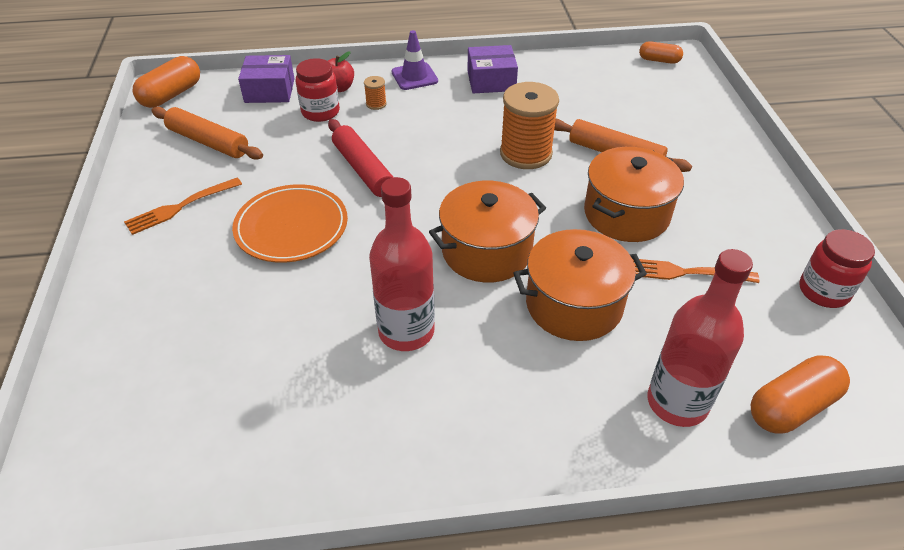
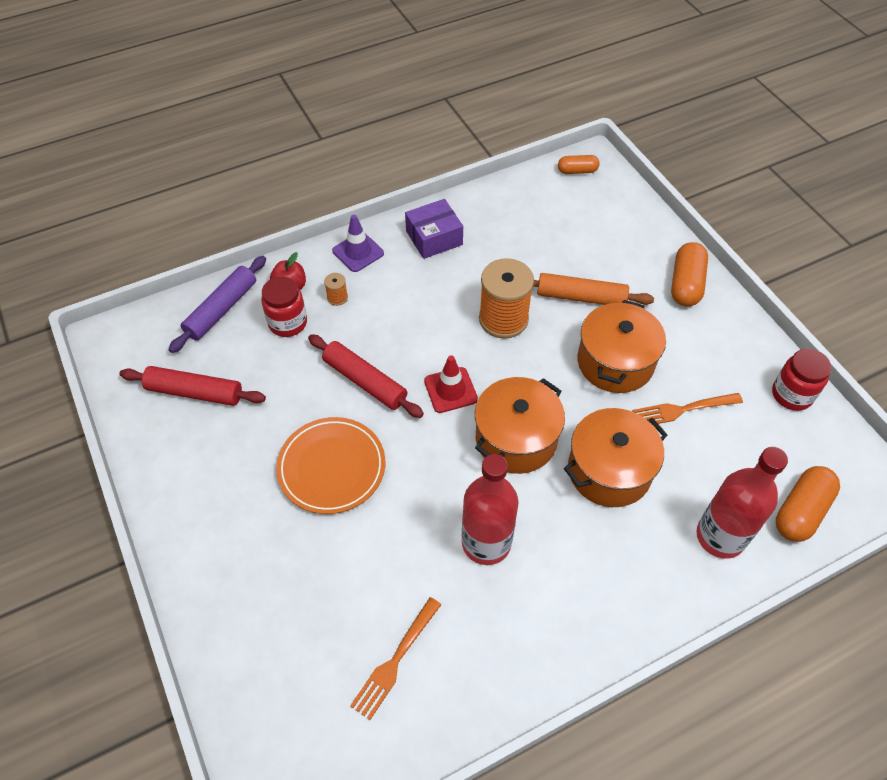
camera: 20 degrees left, 10 degrees up
(171, 95) = (120, 343): orange capsule -> orange capsule (685, 284)
(180, 207) = (212, 478): orange fork -> orange fork (395, 660)
(208, 142) = (195, 392): orange rolling pin -> red rolling pin
(269, 90) = (221, 309): purple box -> purple rolling pin
(442, 196) = (450, 390): none -> red traffic cone

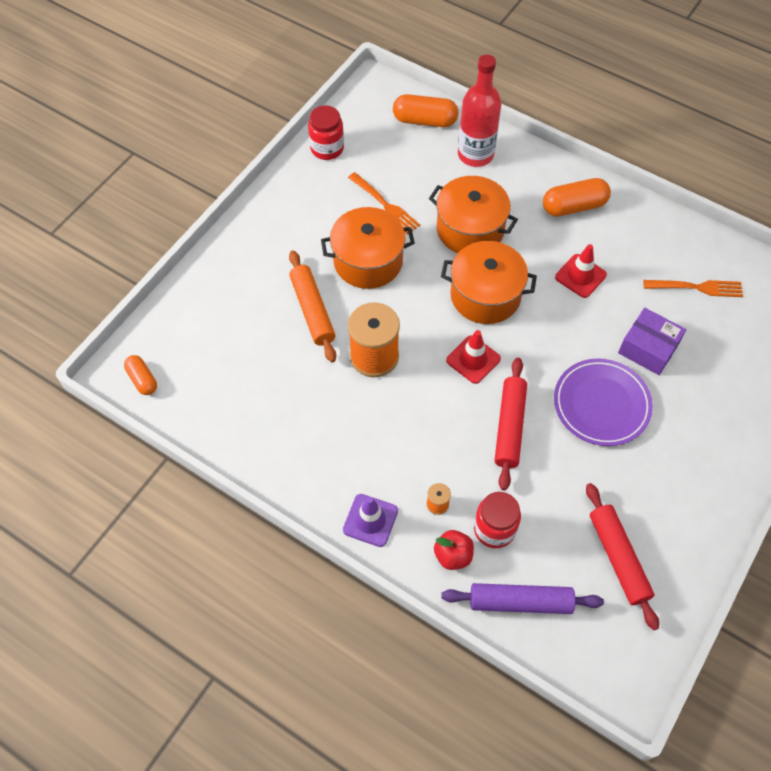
camera: 120 degrees left, 5 degrees up
(331, 467) = (601, 404): orange plate -> purple plate
(434, 238) = (310, 461): purple box -> purple box (648, 348)
(486, 543) = (580, 276): red bottle -> red traffic cone
(685, 284) = (251, 243): orange capsule -> orange capsule (574, 206)

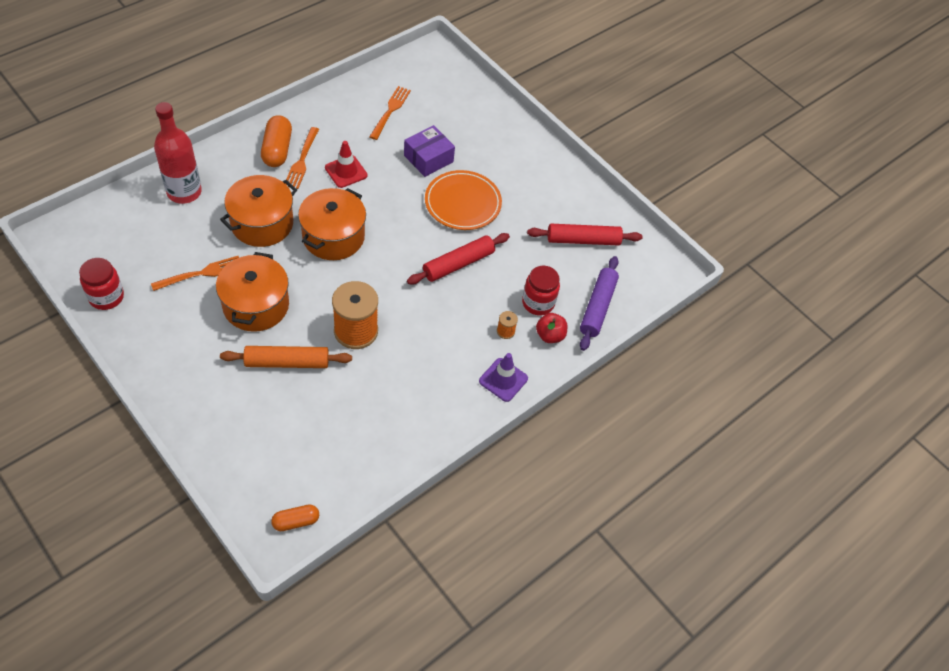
camera: 80 degrees left, 5 degrees down
(425, 121) = (121, 213): orange capsule -> none
(473, 359) = (390, 265): red traffic cone -> none
(509, 427) = (458, 264): red rolling pin -> red rolling pin turned 60 degrees counterclockwise
(572, 232) = (302, 160): none -> orange fork
(601, 404) = (463, 203): purple plate -> orange plate

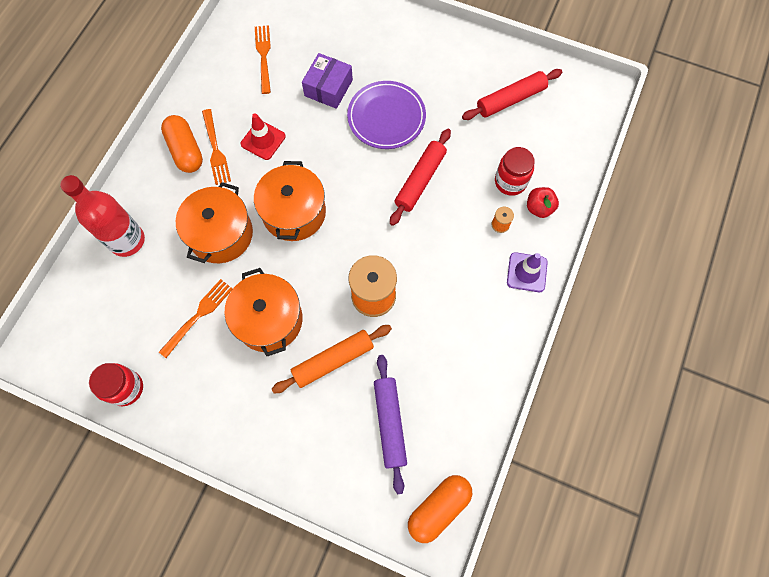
camera: 20 degrees left, 15 degrees up
(296, 521) = (438, 508): orange capsule -> orange capsule, size x1.62
(463, 203) = (386, 117): orange plate -> purple plate
(598, 307) = (561, 158): purple rolling pin -> purple rolling pin (390, 423)

